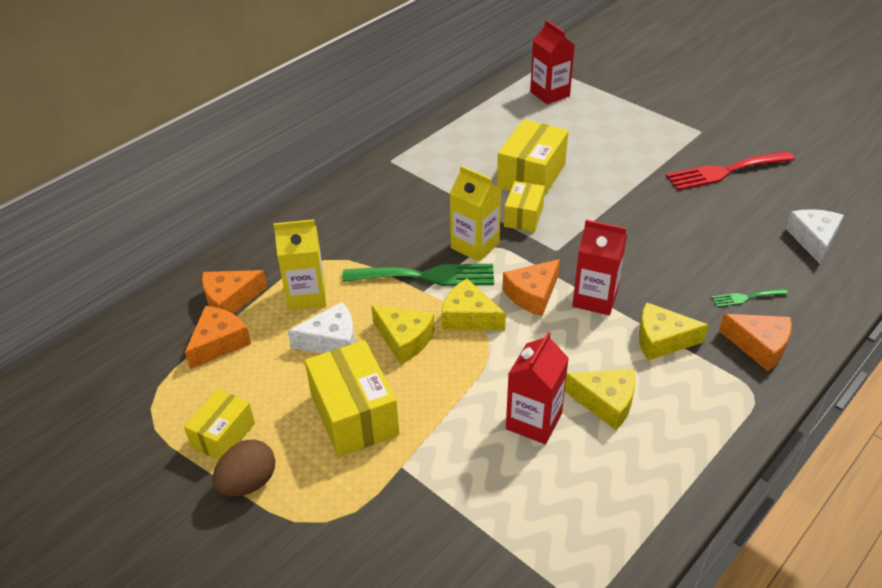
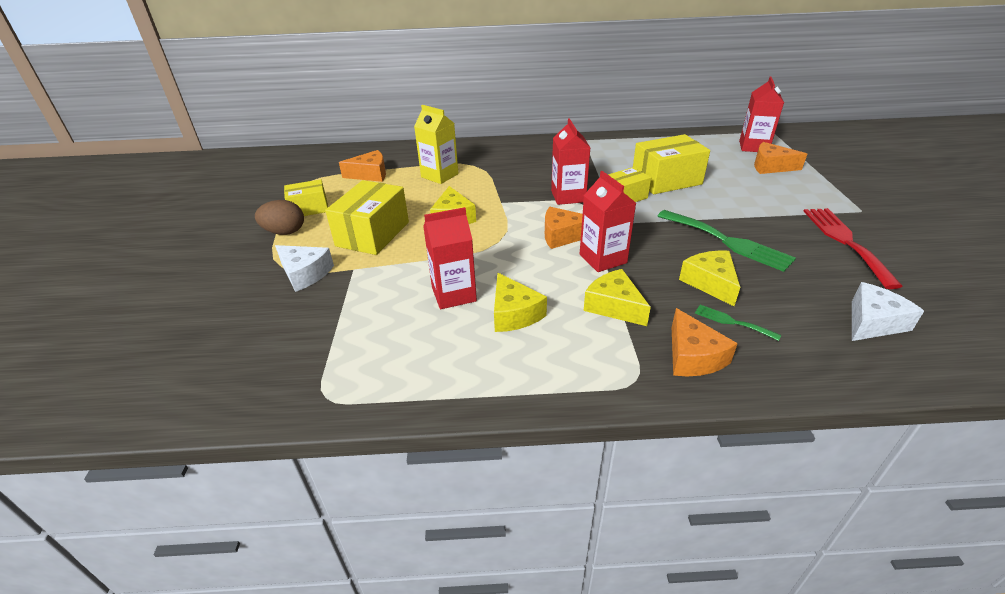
camera: 45 degrees right, 5 degrees down
(230, 300) = (404, 161): orange cheese -> orange cheese (771, 166)
(332, 341) = (418, 199): white cheese -> white cheese (305, 274)
(426, 276) = (514, 196): green fork -> green fork (727, 241)
(468, 317) = (505, 226): yellow cheese -> yellow cheese (710, 283)
(475, 245) = (568, 196): yellow carton -> red carton
(725, 171) = (845, 242): red fork -> red fork turned 60 degrees clockwise

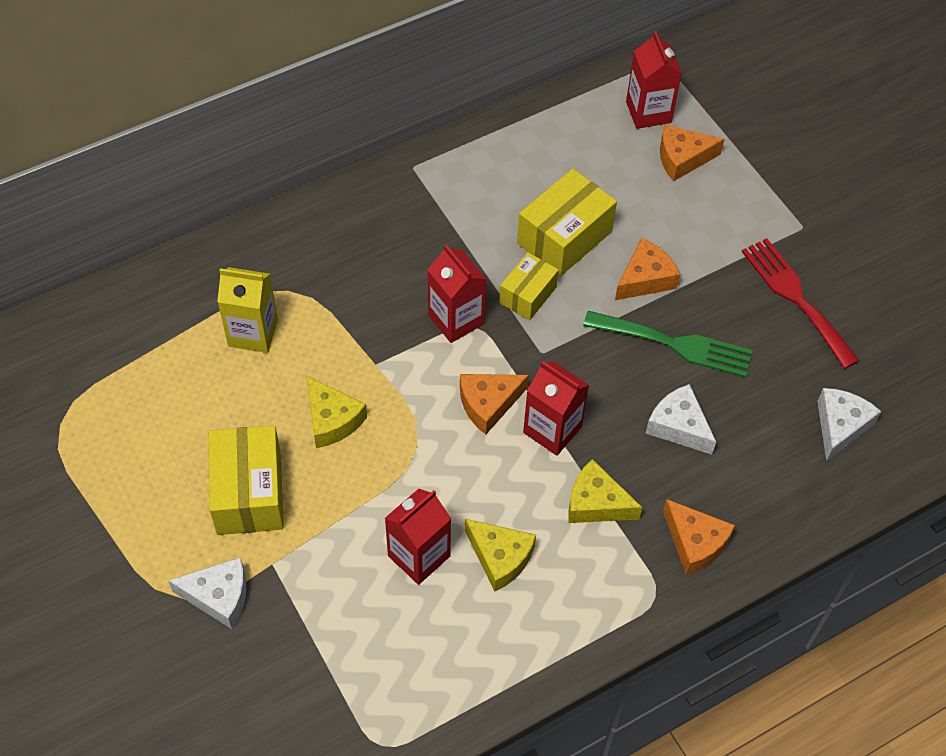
camera: 30 degrees left, 20 degrees up
(285, 232) = (126, 535): brown egg -> none
(309, 208) = (119, 476): yellow box -> none
(370, 174) = (147, 366): orange cheese -> orange cheese (645, 278)
(710, 283) = (678, 426): yellow cheese -> white cheese
(732, 322) = (716, 479): green fork -> none

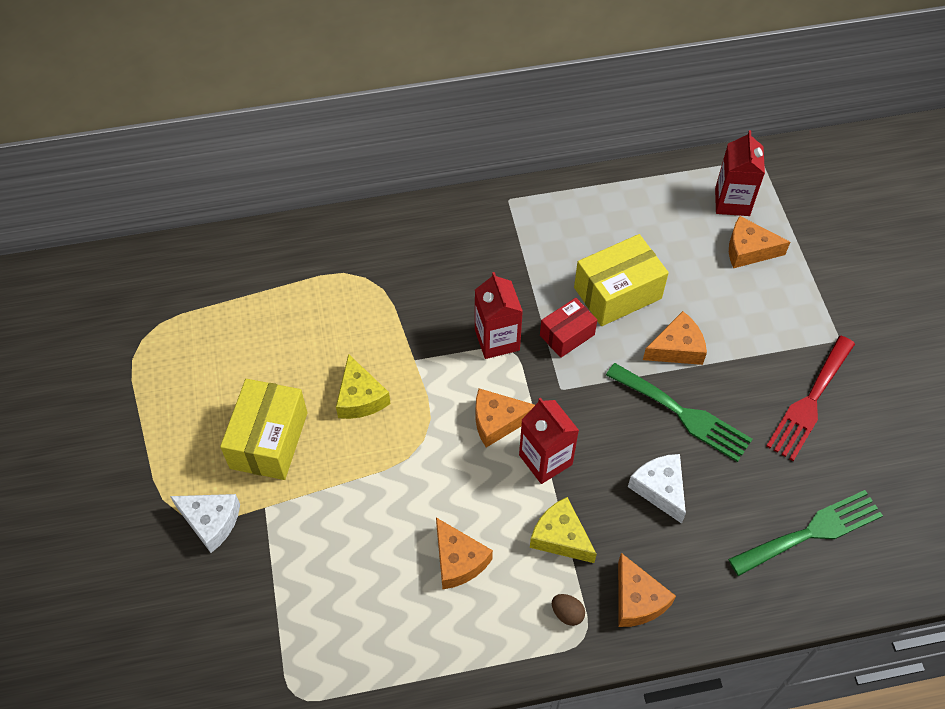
camera: 20 degrees right, 0 degrees up
(253, 333) = (323, 305): yellow carton -> none
(419, 556) = (389, 537): red carton -> none
(500, 558) = (458, 560): yellow cheese -> orange cheese
(528, 295) = (567, 335): yellow box -> red box
(630, 577) = (567, 613): none -> brown egg
(795, 298) = (810, 402): red fork -> red fork turned 135 degrees counterclockwise
(840, 426) = (811, 532): white cheese -> green fork

